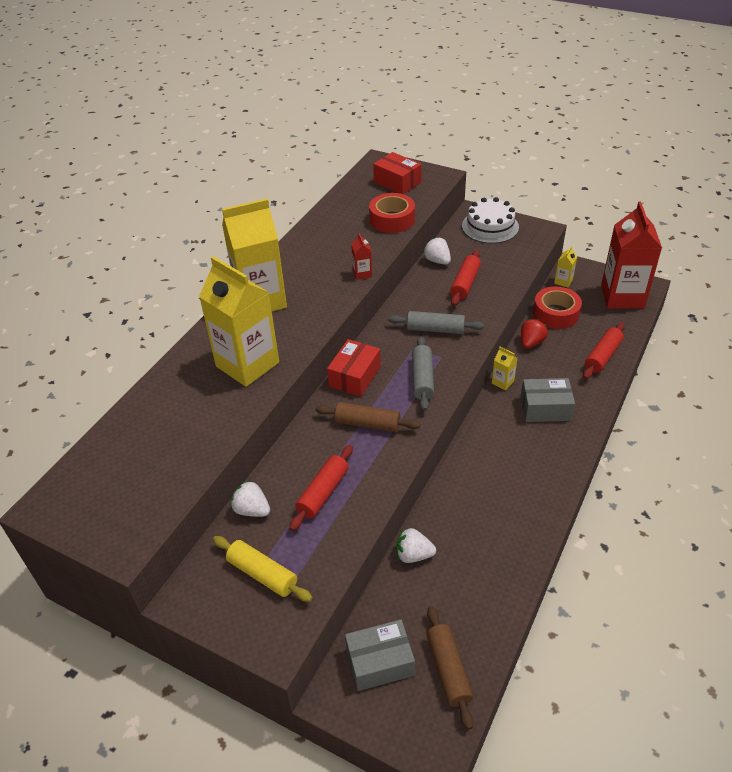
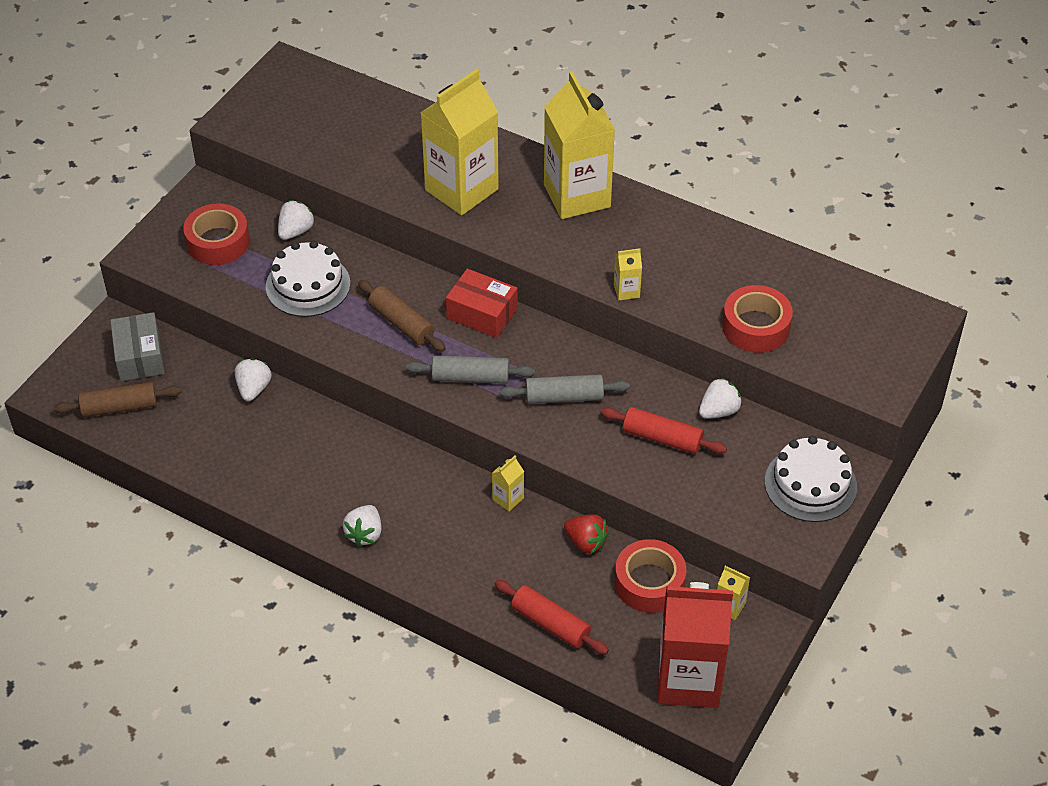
camera: 90 degrees right, 5 degrees up
(262, 574) = (218, 242): yellow rolling pin -> red tape
(323, 493) = (308, 285): red rolling pin -> white cake
(362, 273) = (626, 291): red carton -> yellow carton
(367, 424) = (401, 323): brown rolling pin -> brown rolling pin turned 60 degrees counterclockwise
(397, 182) = (861, 337): red box -> none
(435, 329) = (564, 397): grey rolling pin -> grey rolling pin turned 75 degrees clockwise
(545, 408) = (454, 538): grey box -> none
(554, 460) = (365, 534): none -> white strawberry

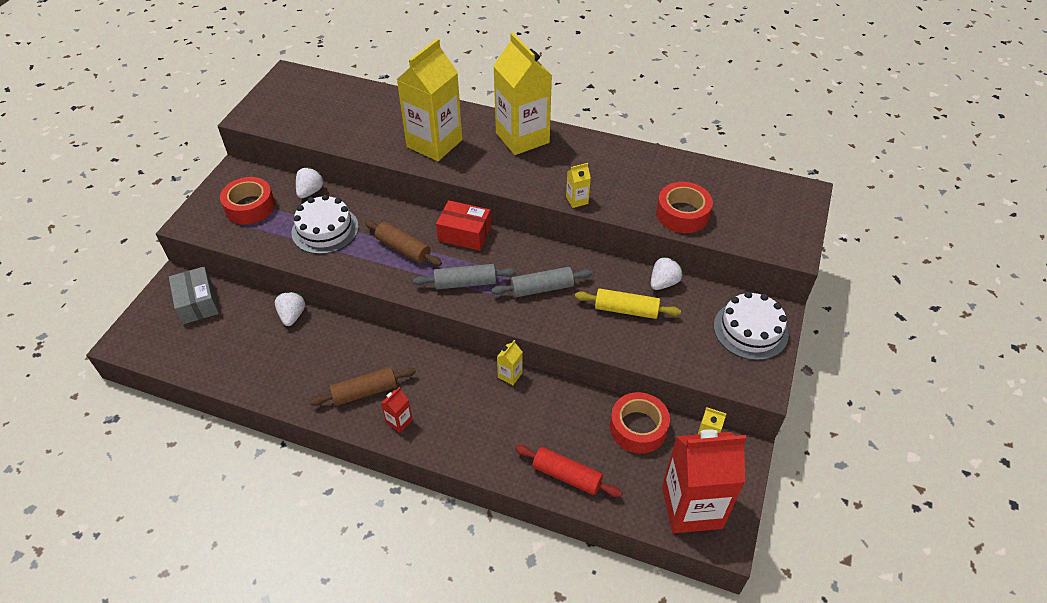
camera: 10 degrees left, 0 degrees up
(119, 407) = (183, 345): brown rolling pin -> brown rolling pin (365, 392)
(365, 534) = (399, 421): white strawberry -> red carton
(586, 542) = (579, 401): red strawberry -> none
(662, 438) = (626, 310): red rolling pin -> yellow rolling pin

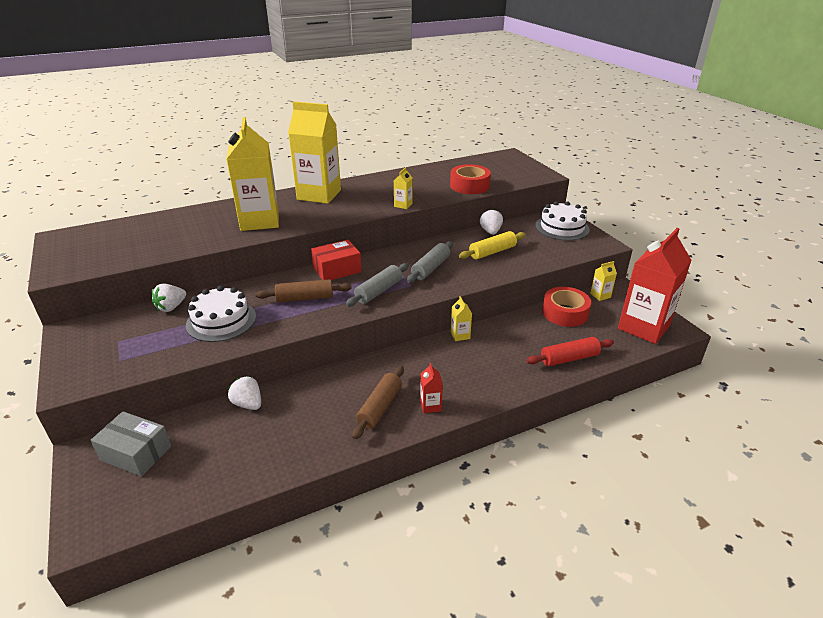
camera: 45 degrees left, 15 degrees down
(250, 207) = (123, 343): red tape -> none
(310, 191) = (171, 307): white strawberry -> white strawberry turned 120 degrees counterclockwise

